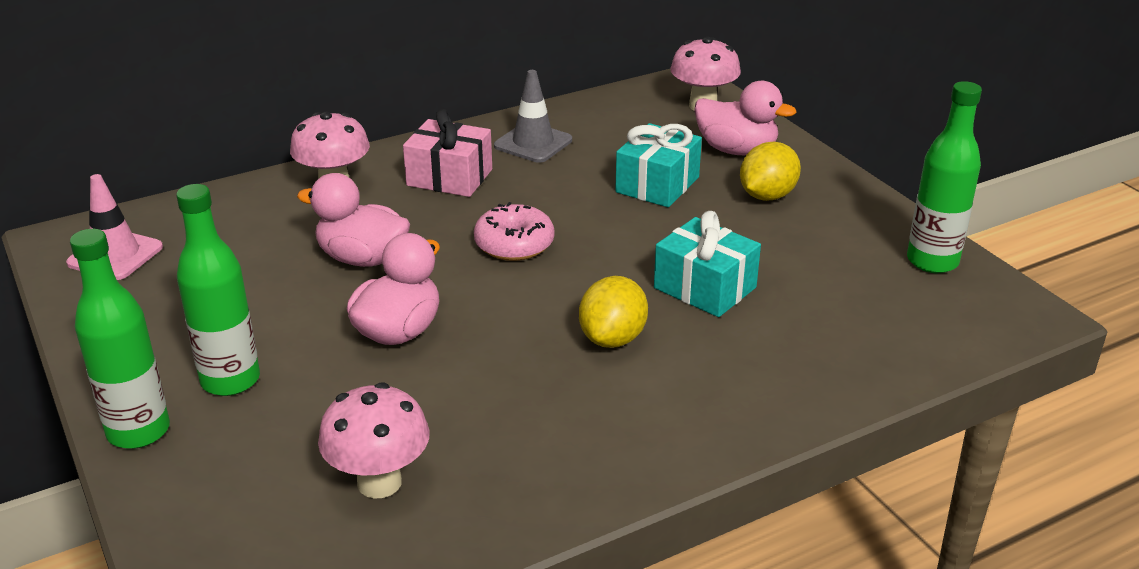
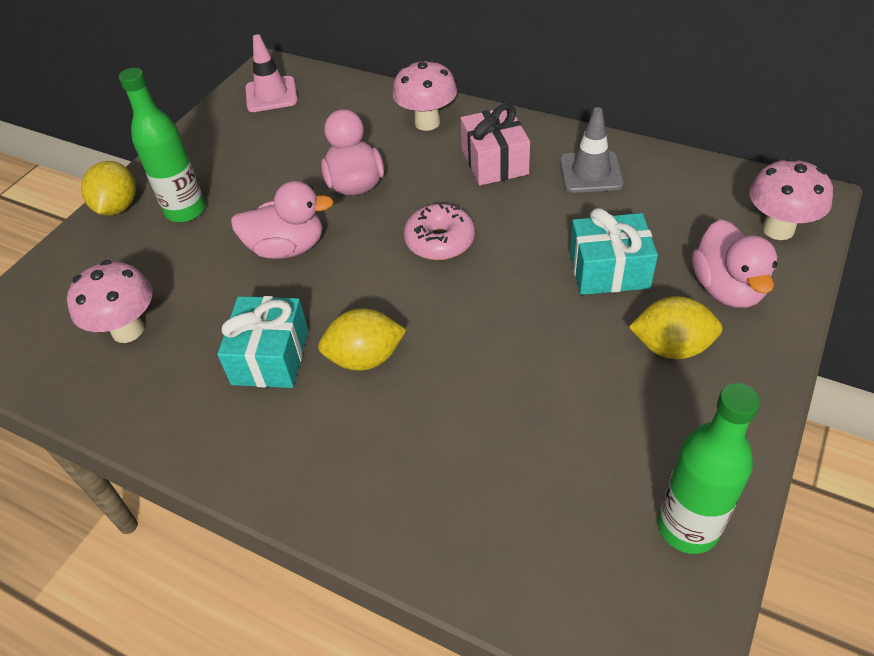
camera: 60 degrees right, 15 degrees up
(138, 431) = (118, 207): green bottle -> yellow lemon
(705, 288) = (482, 377): turquoise gift -> turquoise gift (270, 357)

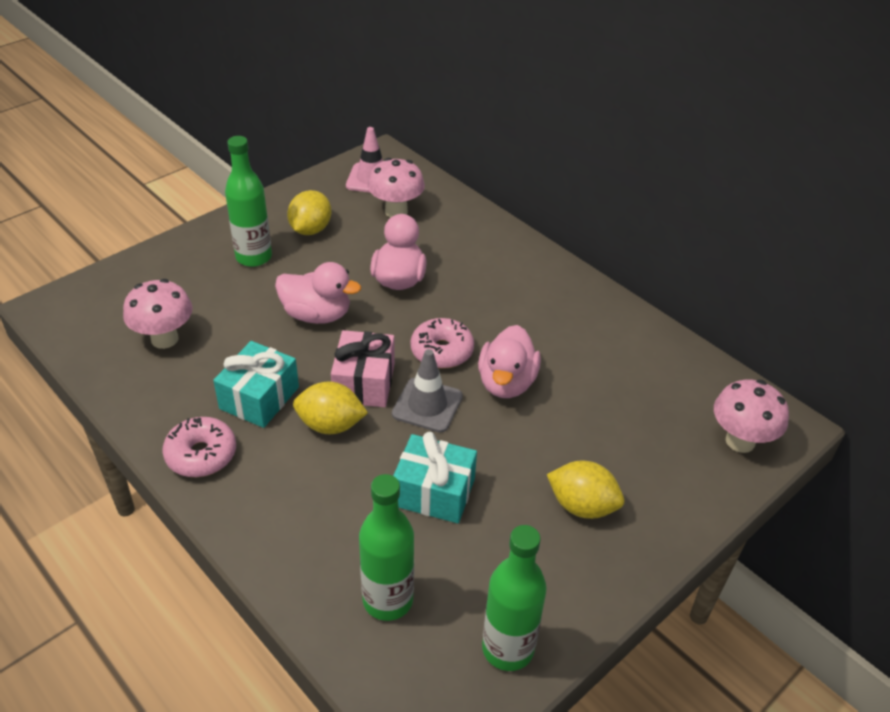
camera: 15 degrees right, 5 degrees down
(118, 207) = (203, 237): yellow lemon -> yellow lemon (310, 229)
(237, 443) = (201, 455): none -> pink donut
(427, 122) = (488, 245): pink mushroom -> pink mushroom (396, 211)
(495, 162) = (526, 299): pink gift -> pink gift (364, 382)
(533, 526) = (388, 600): none -> green bottle
(590, 172) = (604, 335): grey traffic cone -> grey traffic cone (427, 405)
(609, 270) = (568, 424): turquoise gift -> turquoise gift (434, 492)
(727, 289) = (661, 475): pink duck -> pink duck (506, 383)

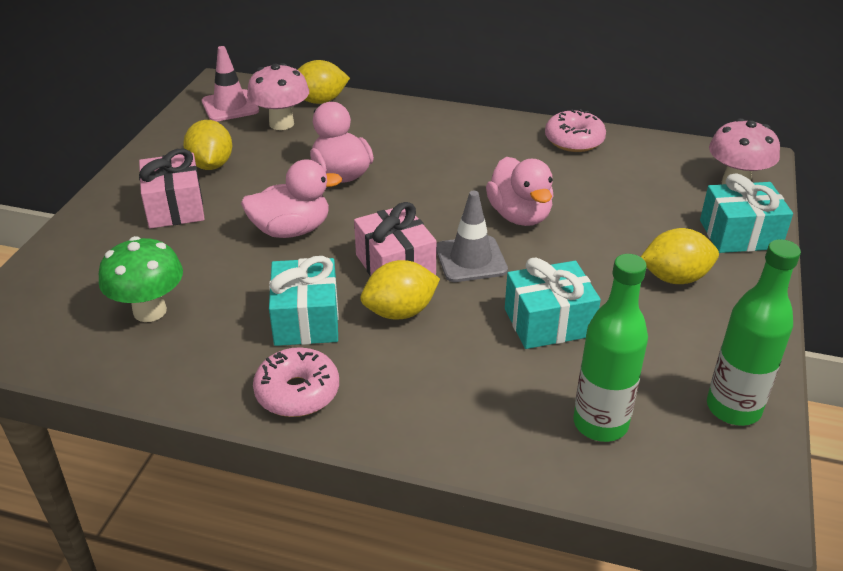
camera: 30 degrees left, 5 degrees down
(164, 339) = (150, 311): pink mushroom -> green mushroom
(254, 257) = (175, 207): green bottle -> pink gift
(442, 351) = (439, 214): pink donut -> pink donut (574, 140)
(446, 201) = (320, 101): none -> yellow lemon
(688, 494) = (739, 234): none -> turquoise gift

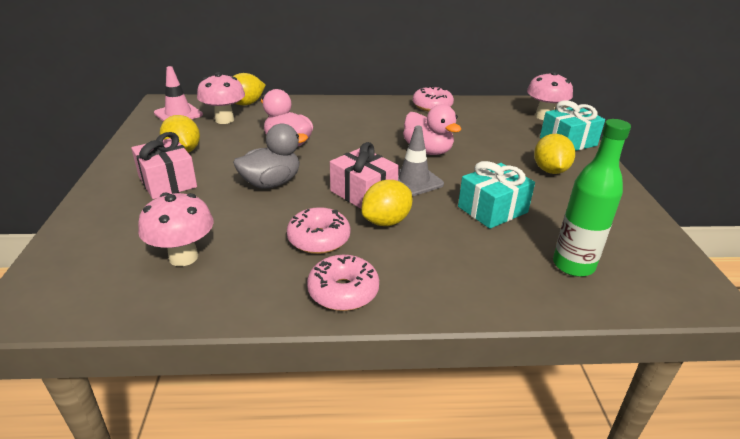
camera: 20 degrees left, 5 degrees down
(150, 311) = (183, 257): green mushroom -> pink mushroom
(291, 230) = (271, 183): pink duck -> grey duck
(306, 319) = (319, 239): turquoise gift -> pink donut
(674, 278) = (550, 170): yellow lemon -> yellow lemon turned 60 degrees counterclockwise
(733, 408) = (644, 238): green bottle -> none

